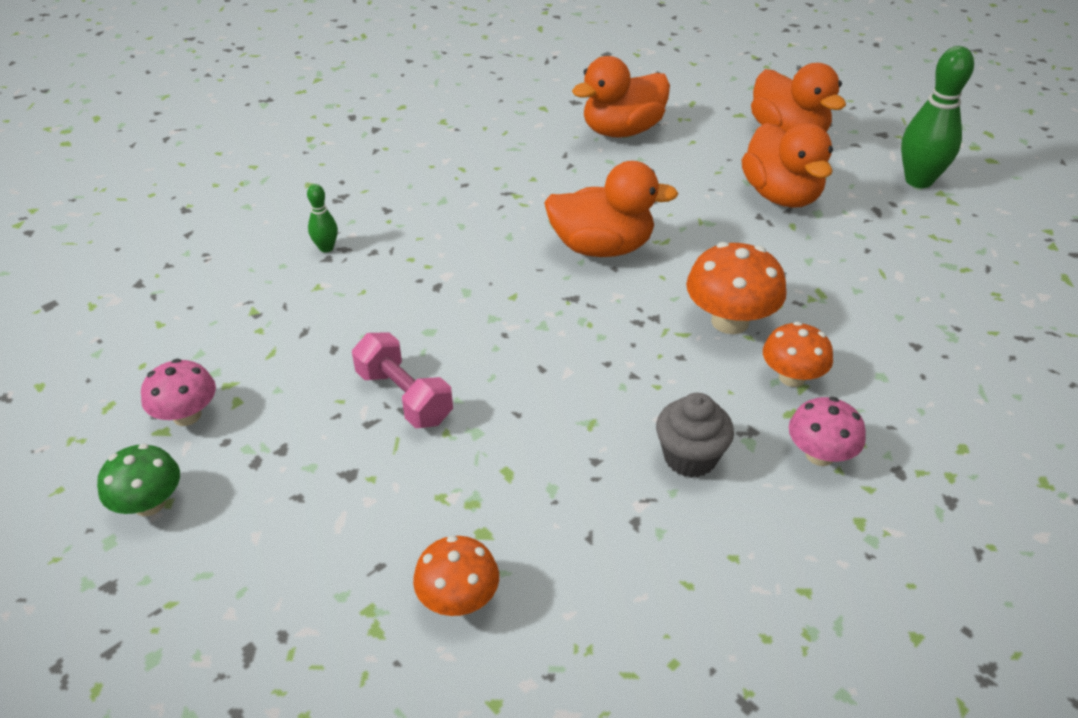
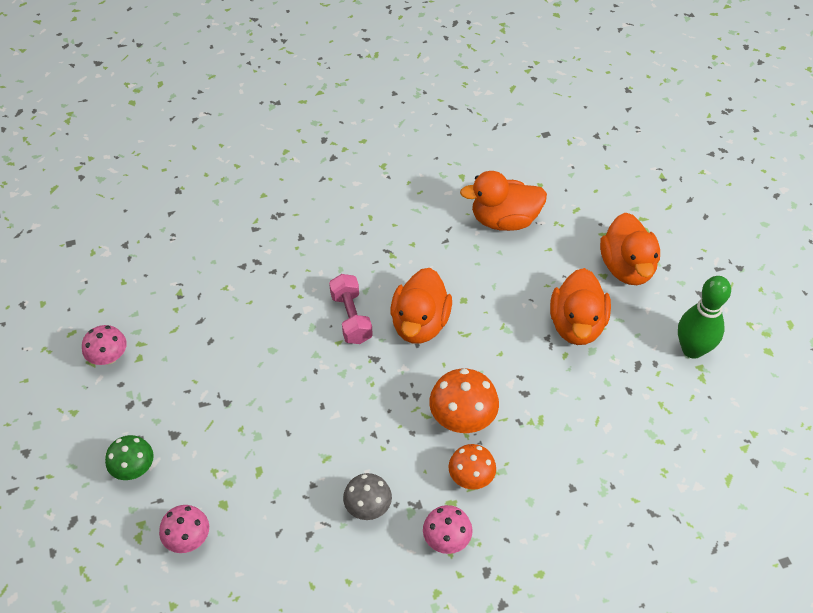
camera: 25 degrees right, 10 degrees up
(149, 504) = (65, 409): green mushroom -> green mushroom (134, 468)
(326, 248) = (246, 257): green bowling pin -> none
(404, 397) = (231, 393): pink dumbbell -> pink dumbbell (351, 318)
(458, 599) = (188, 538): orange mushroom -> pink mushroom
(602, 247) = (420, 324): orange duck -> orange duck turned 75 degrees clockwise
(690, 457) = (368, 507): grey cupcake -> grey mushroom

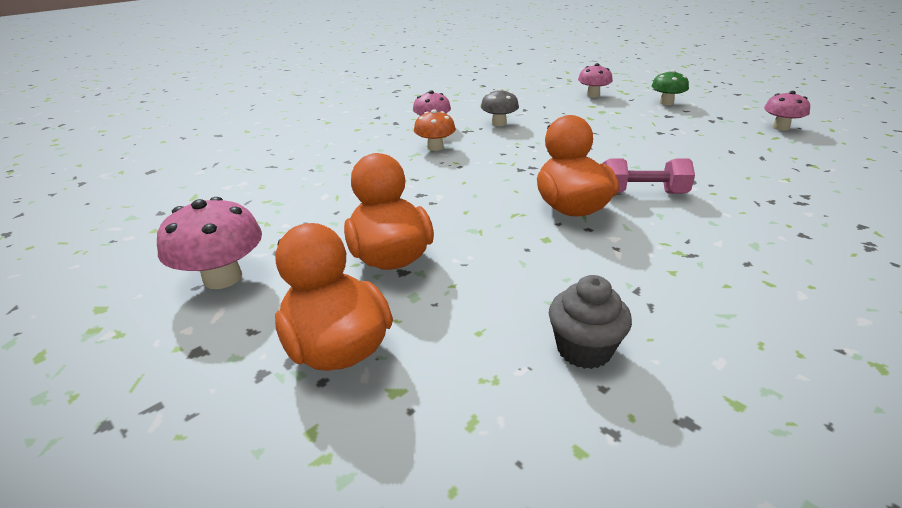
camera: 155 degrees right, 20 degrees down
(351, 318) = (642, 193): pink dumbbell -> pink dumbbell turned 45 degrees counterclockwise
(462, 418) = (467, 168): orange mushroom -> none
(504, 220) = (584, 349): orange duck -> grey cupcake
(692, 349) = (222, 278): green bowling pin -> pink mushroom

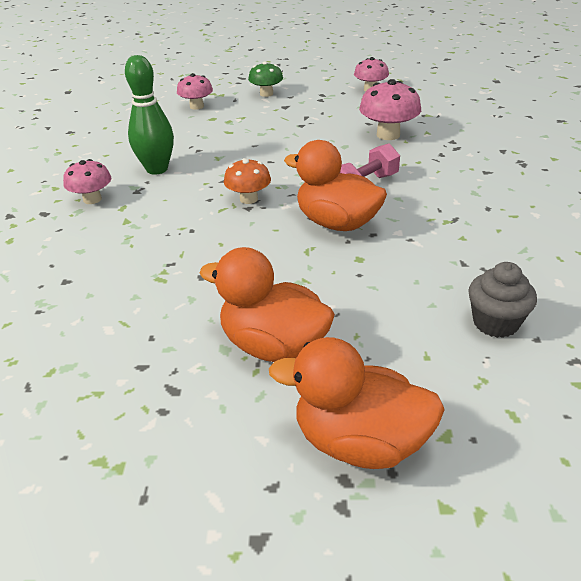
camera: 45 degrees left, 5 degrees up
(222, 278) = (155, 470): pink mushroom -> pink mushroom (388, 135)
(435, 147) = (136, 222): orange mushroom -> orange mushroom (249, 199)
(499, 123) = (157, 169): grey mushroom -> green bowling pin

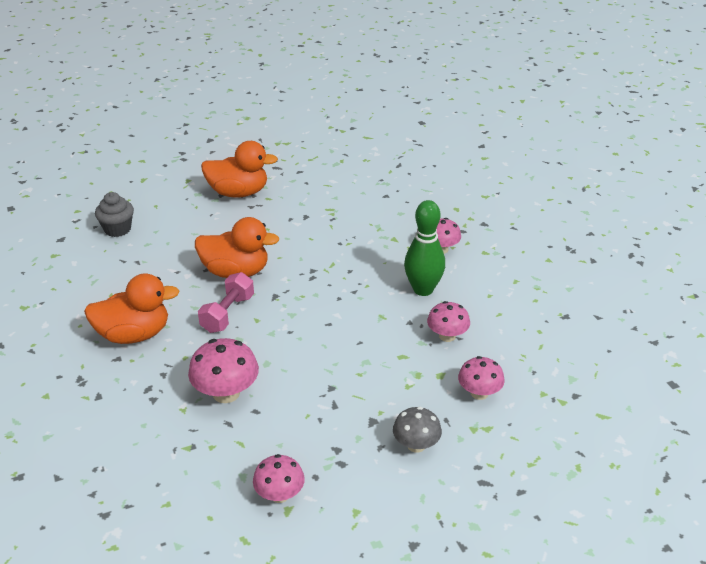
camera: 155 degrees right, 0 degrees up
(179, 136) = (447, 336): none -> pink mushroom
(249, 199) = (318, 278): orange mushroom -> none
(266, 94) = (416, 445): green mushroom -> grey mushroom
(359, 442) = (181, 169): orange duck -> orange duck (134, 334)

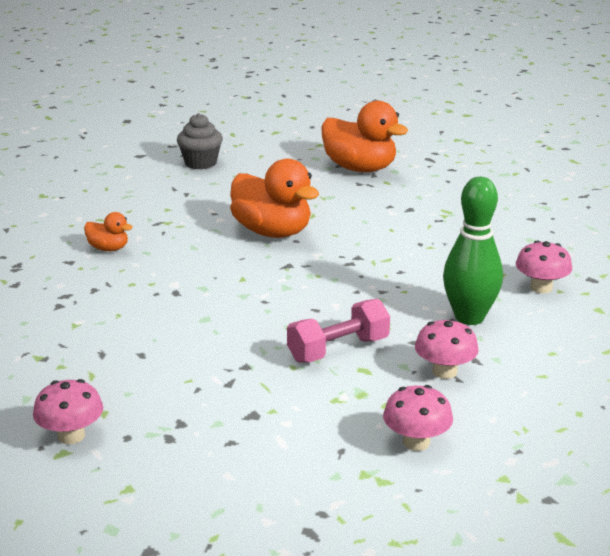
camera: 35 degrees right, 10 degrees down
(134, 334) = (108, 248): orange duck -> orange duck, size x0.49
(226, 393) = (132, 328): pink mushroom -> none
(228, 314) = (219, 263): pink dumbbell -> pink dumbbell (338, 350)
(416, 445) = (274, 458): grey mushroom -> none

